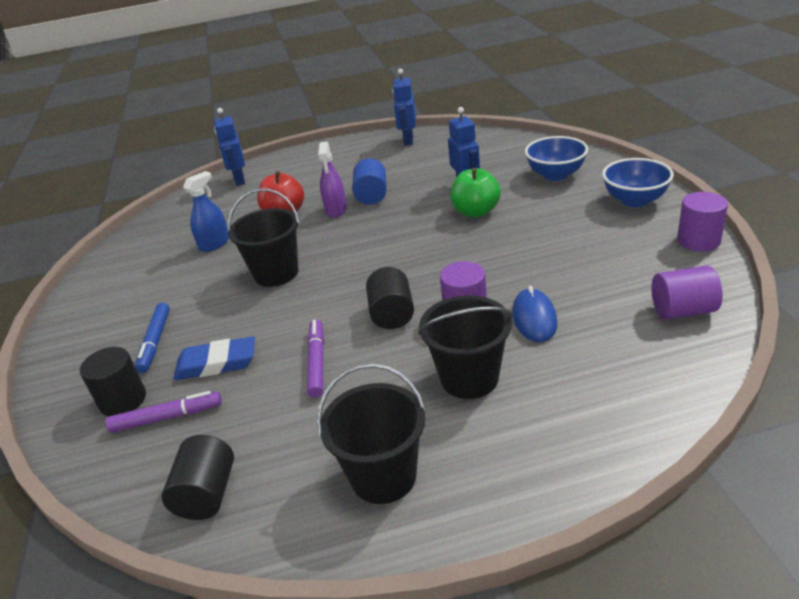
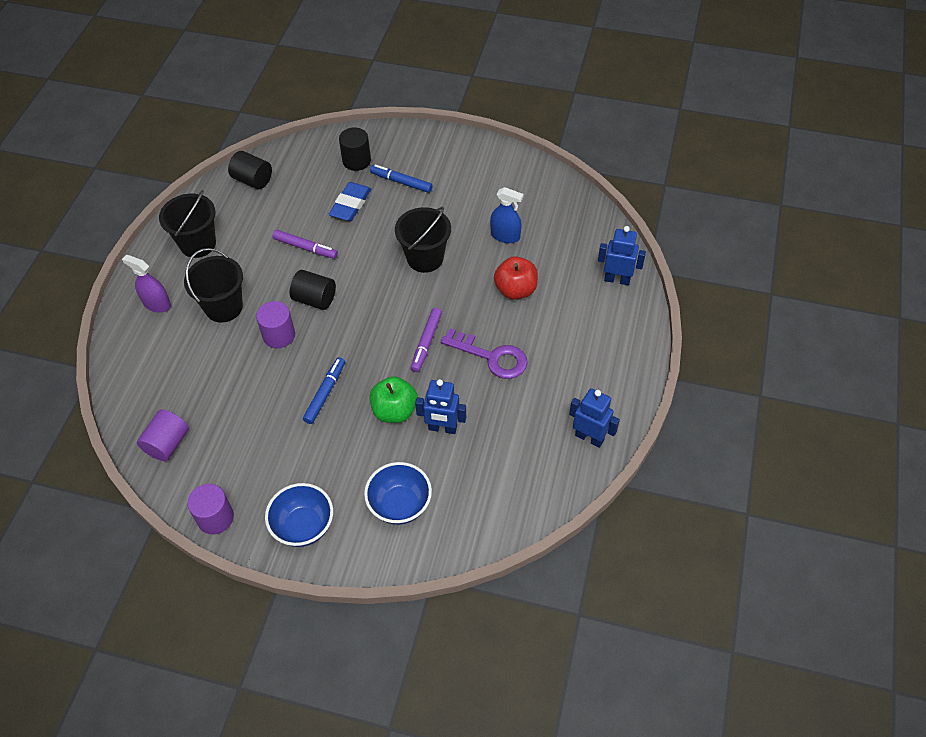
camera: 115 degrees right, 20 degrees up
(167, 417) = (323, 175): purple marker -> purple marker (426, 343)
(214, 244) = (505, 236): blue spray bottle -> blue spray bottle turned 45 degrees counterclockwise
(336, 210) = (490, 324): purple spray bottle -> purple spray bottle (157, 304)
(371, 196) = (492, 357): blue cylinder -> purple key
(501, 251) = (325, 393): none -> blue marker
(534, 318) = (238, 365): blue mouse -> none

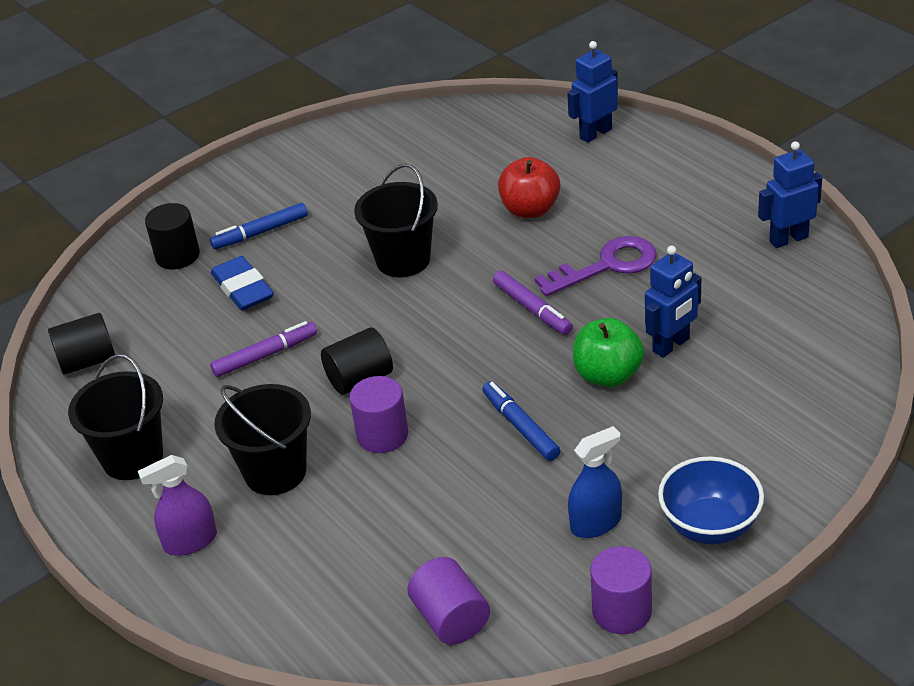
camera: 50 degrees left, 15 degrees down
(400, 505) = (751, 425): blue bowl -> none
(505, 236) = (442, 185): blue spray bottle -> blue spray bottle (596, 523)

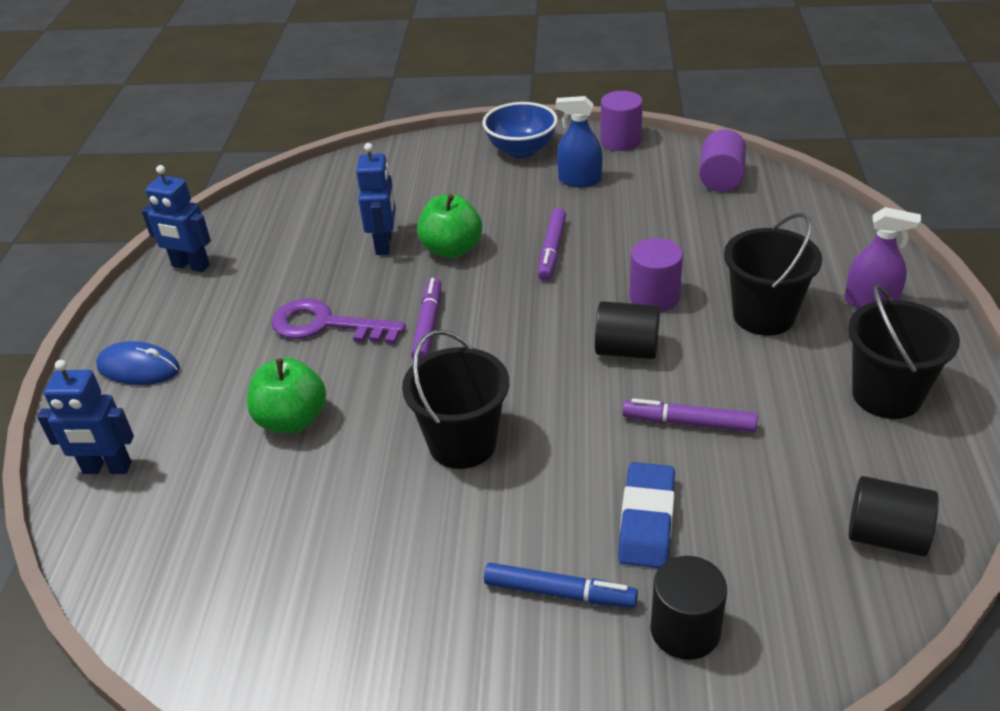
camera: 140 degrees left, 0 degrees up
(520, 427) = (552, 250): blue marker -> purple marker
(530, 209) = (292, 420): red apple -> green apple
(671, 345) = (384, 244): blue robot -> blue robot turned 90 degrees clockwise
(682, 174) = (138, 368): none -> blue mouse

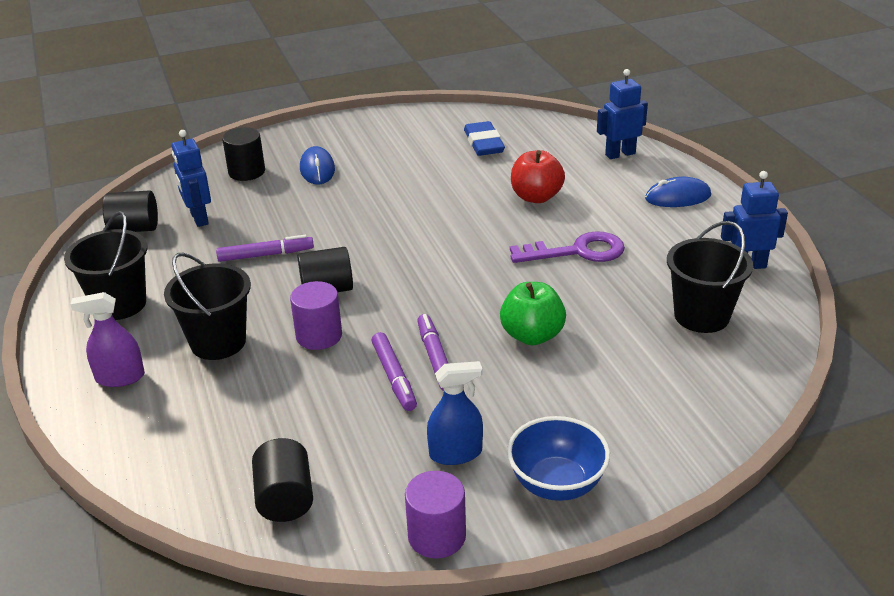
camera: 155 degrees right, 5 degrees down
(292, 420) = (536, 197): green apple -> red apple
(384, 244) = (600, 325): blue robot -> blue robot (199, 218)
(428, 325) = (497, 270): purple marker -> purple marker (394, 377)
(462, 443) = (413, 211): black bucket -> black bucket (701, 316)
(559, 593) = (317, 169): blue marker -> blue mouse
(647, 520) = (279, 204): blue eraser -> blue eraser (483, 143)
(720, 179) = (285, 499): purple cylinder -> black cylinder

